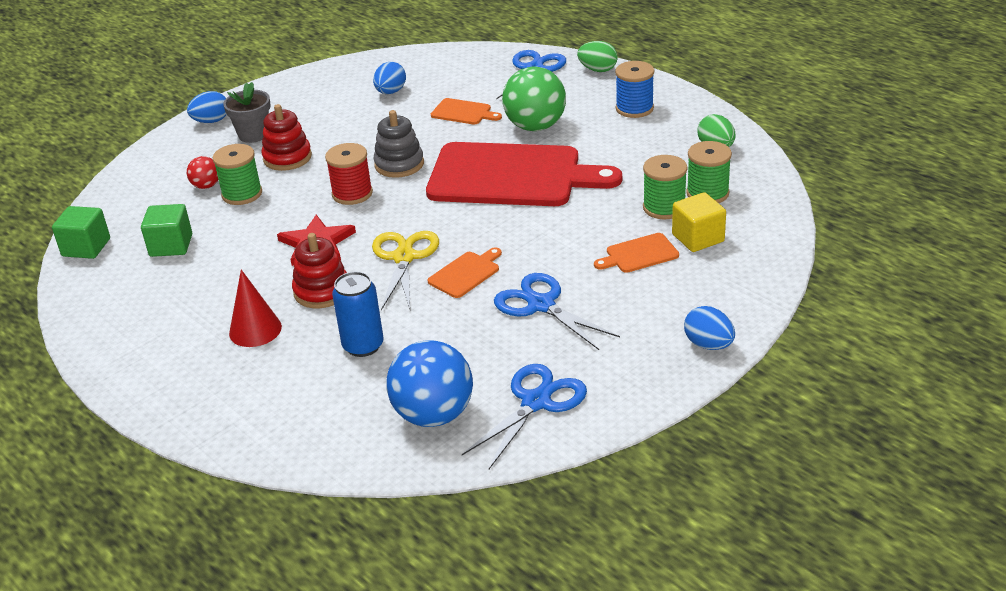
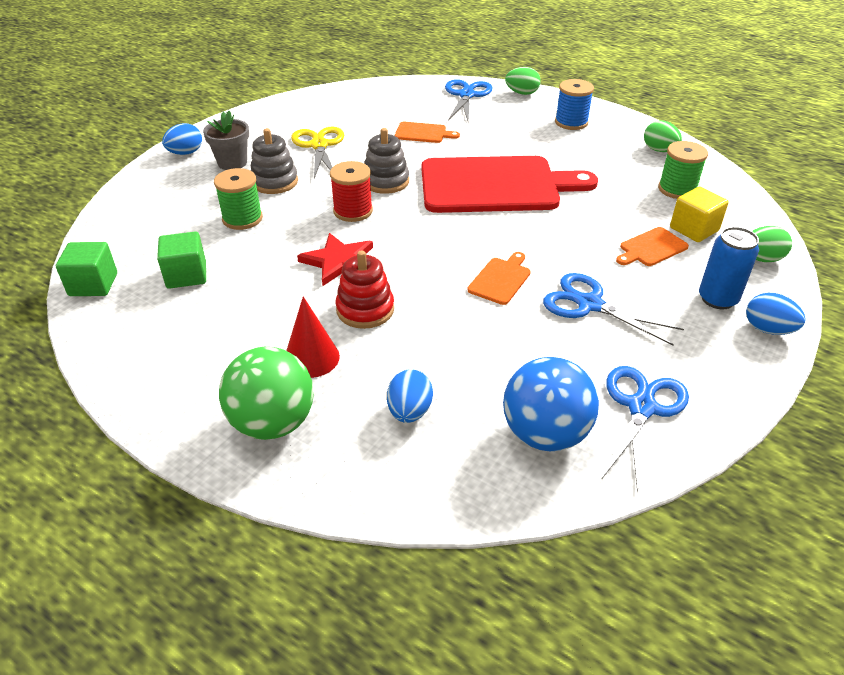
camera: 15 degrees left, 5 degrees up
(206, 186) = (202, 213): red ball -> none
(287, 158) = (274, 182): red stacking toy -> grey stacking toy
(363, 346) = (434, 364): blue can -> blue can (717, 299)
(391, 92) = (348, 119): blue egg -> blue egg (409, 411)
(404, 257) = (432, 268): yellow scissors -> yellow scissors (319, 145)
(535, 126) = (493, 141): green ball -> green ball (273, 423)
(664, 207) = (647, 204): green spool -> none
(750, 274) = (761, 259): none -> green egg

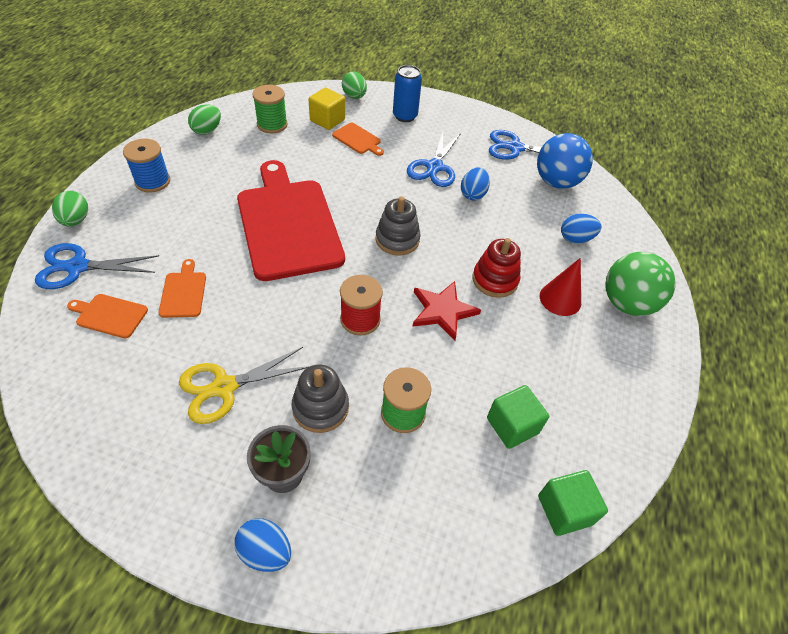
camera: 110 degrees left, 10 degrees up
(386, 181) = (298, 305): grey stacking toy -> grey stacking toy (397, 239)
(501, 279) = (425, 210): orange cutting board -> orange cutting board (109, 315)
(768, 329) = (426, 101): blue egg -> blue egg (473, 194)

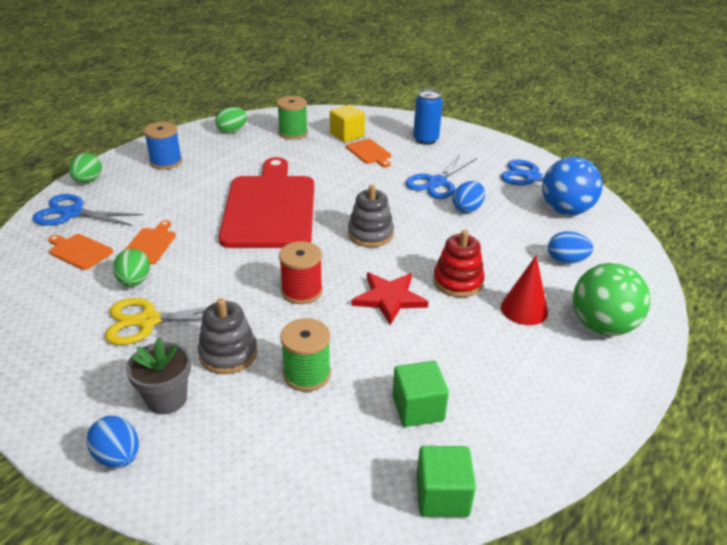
camera: 20 degrees right, 15 degrees down
(354, 96) = (382, 120): green egg -> green egg (134, 281)

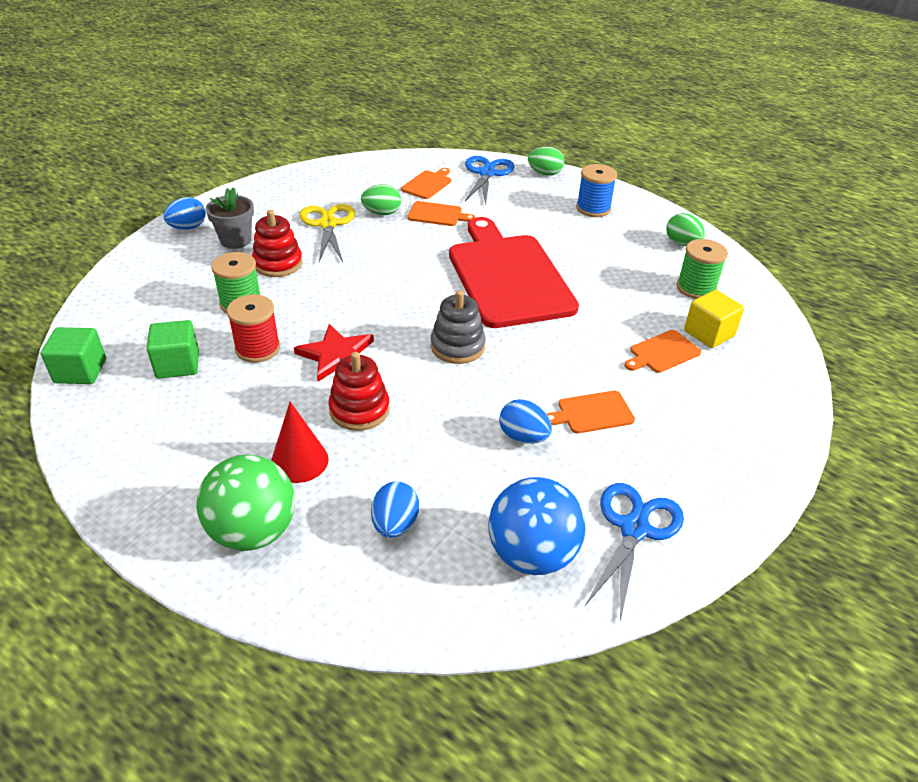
camera: 90 degrees right, 5 degrees up
(228, 354) = (278, 263): grey stacking toy -> red stacking toy
(270, 208) = (508, 276): red cutting board -> red cutting board turned 105 degrees counterclockwise
(302, 291) = (356, 299): red spool -> red spool (257, 348)
(425, 140) = (725, 412): blue can -> none
(437, 182) = (592, 413): blue scissors -> orange cutting board

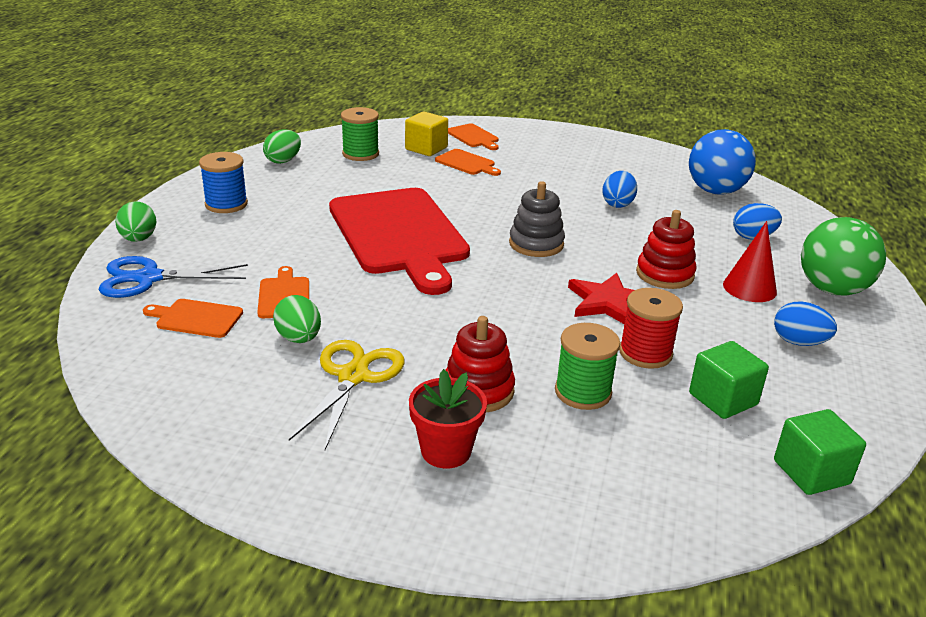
camera: 110 degrees left, 10 degrees down
(188, 227) = (440, 522): blue egg -> blue egg (798, 342)
(236, 240) = (446, 451): grey flower pot -> red flower pot
(328, 224) = (353, 376): yellow scissors -> yellow scissors turned 135 degrees clockwise
(508, 276) = (399, 235): red cutting board -> red cutting board turned 75 degrees counterclockwise
(592, 413) = (565, 183): orange cutting board -> orange cutting board (473, 137)
(634, 528) = (657, 165): blue scissors -> none

